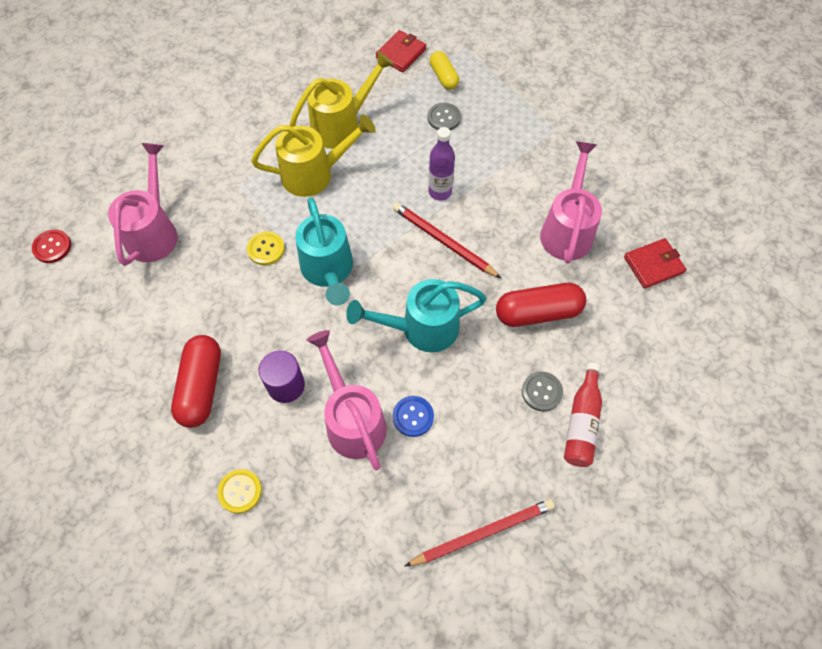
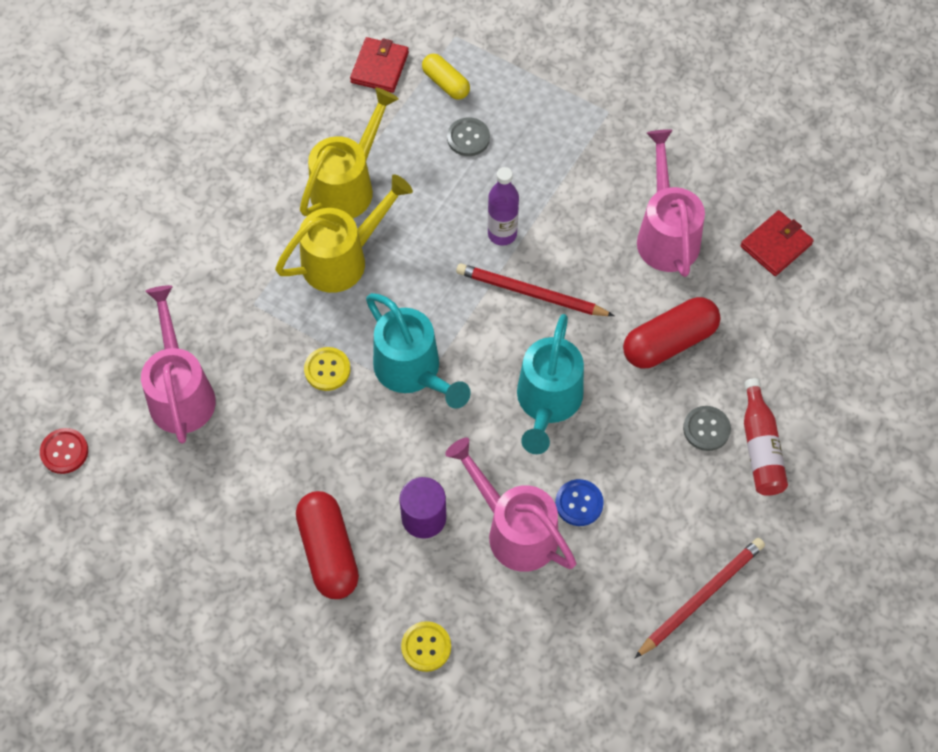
camera: 20 degrees left, 0 degrees up
(421, 328) = (547, 403): turquoise watering can -> turquoise watering can turned 45 degrees counterclockwise

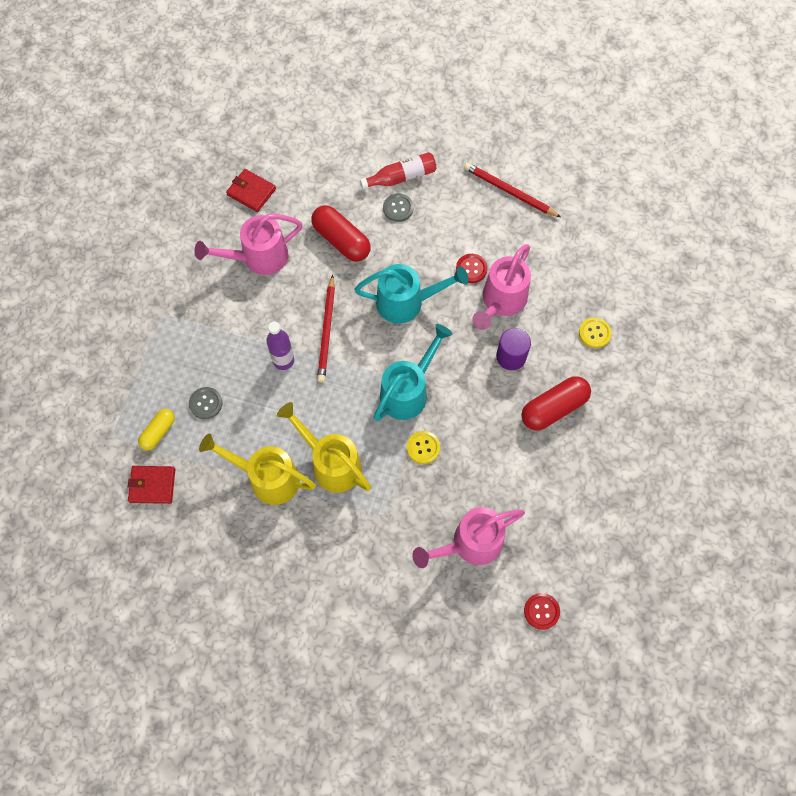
camera: 105 degrees left, 5 degrees up
(579, 503) = (471, 269): blue button -> red button

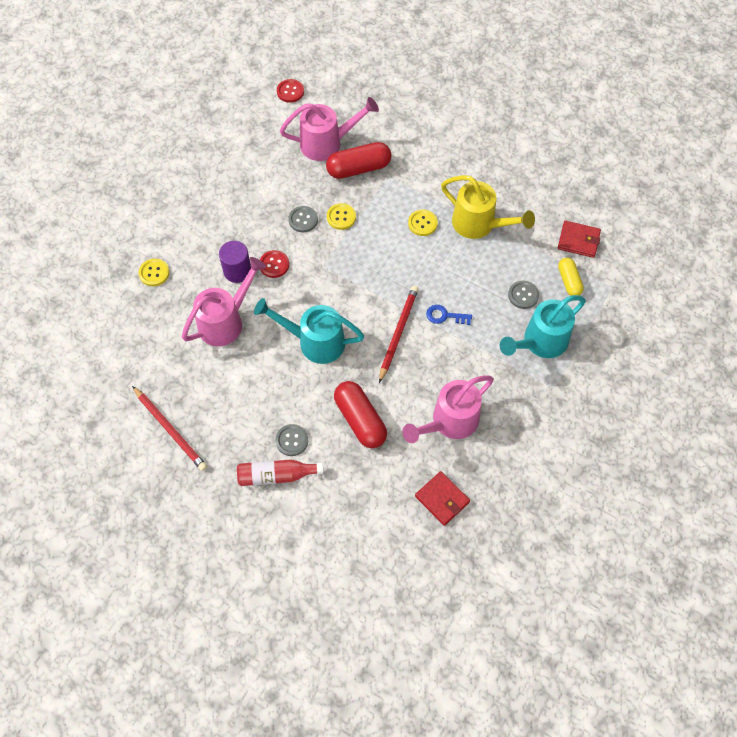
camera: 165 degrees left, 5 degrees down
(158, 432) = (569, 281): yellow capsule -> yellow capsule turned 60 degrees counterclockwise
(258, 258) = (449, 422): pink watering can -> pink watering can turned 150 degrees clockwise
(283, 360) = (445, 316): purple bottle -> blue key
(331, 463) = (422, 223): yellow watering can -> yellow button
(408, 391) = (339, 264): turquoise watering can -> turquoise watering can (540, 342)
(464, 434) = (303, 220): none -> grey button
(471, 269) = (241, 359): red button -> red button (274, 264)
(554, 408) = (219, 222): red capsule -> red capsule (358, 168)

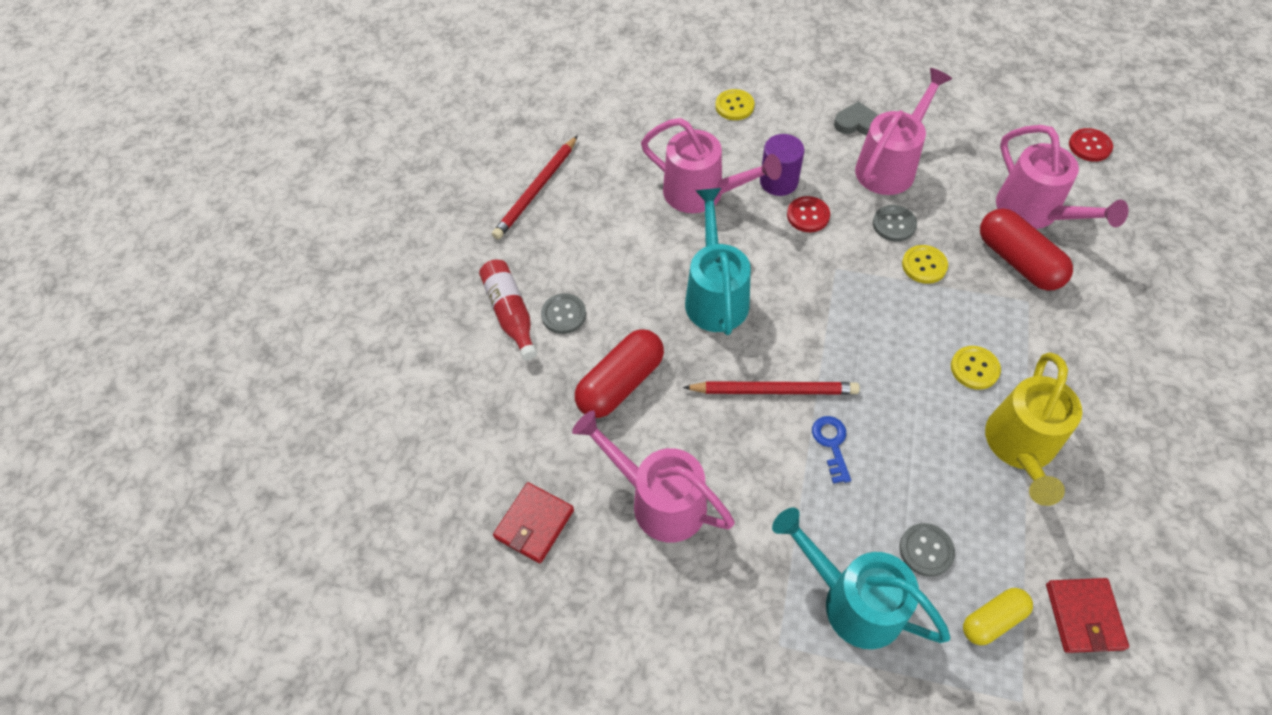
camera: 75 degrees right, 5 degrees down
(208, 206) = (856, 123): none -> grey heart
(254, 202) = (890, 165): none -> pink watering can

